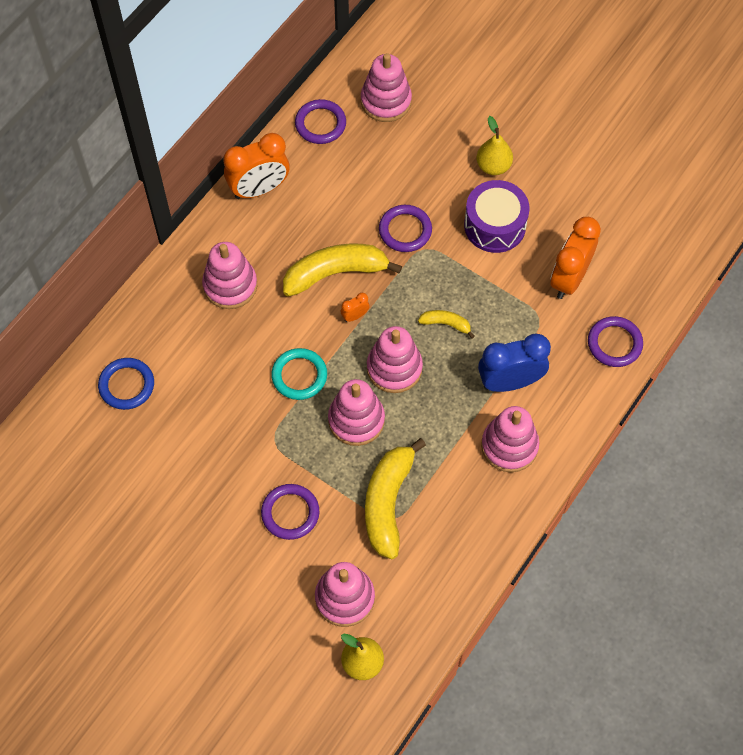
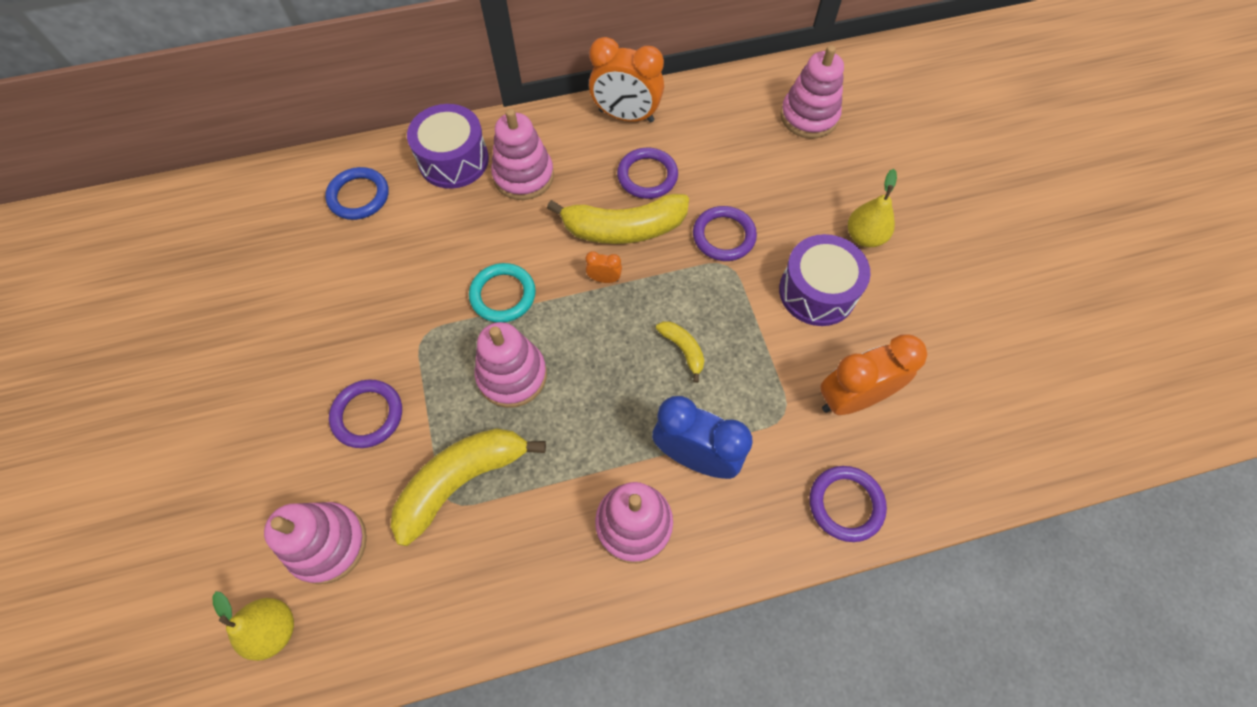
camera: 40 degrees right, 0 degrees up
(167, 310) = (453, 160): none -> purple drum
(320, 124) = (731, 98): purple ring -> purple ring (647, 176)
(335, 273) = (624, 229): yellow banana -> yellow banana turned 150 degrees clockwise
(394, 368) = (594, 354): pink stacking toy -> none

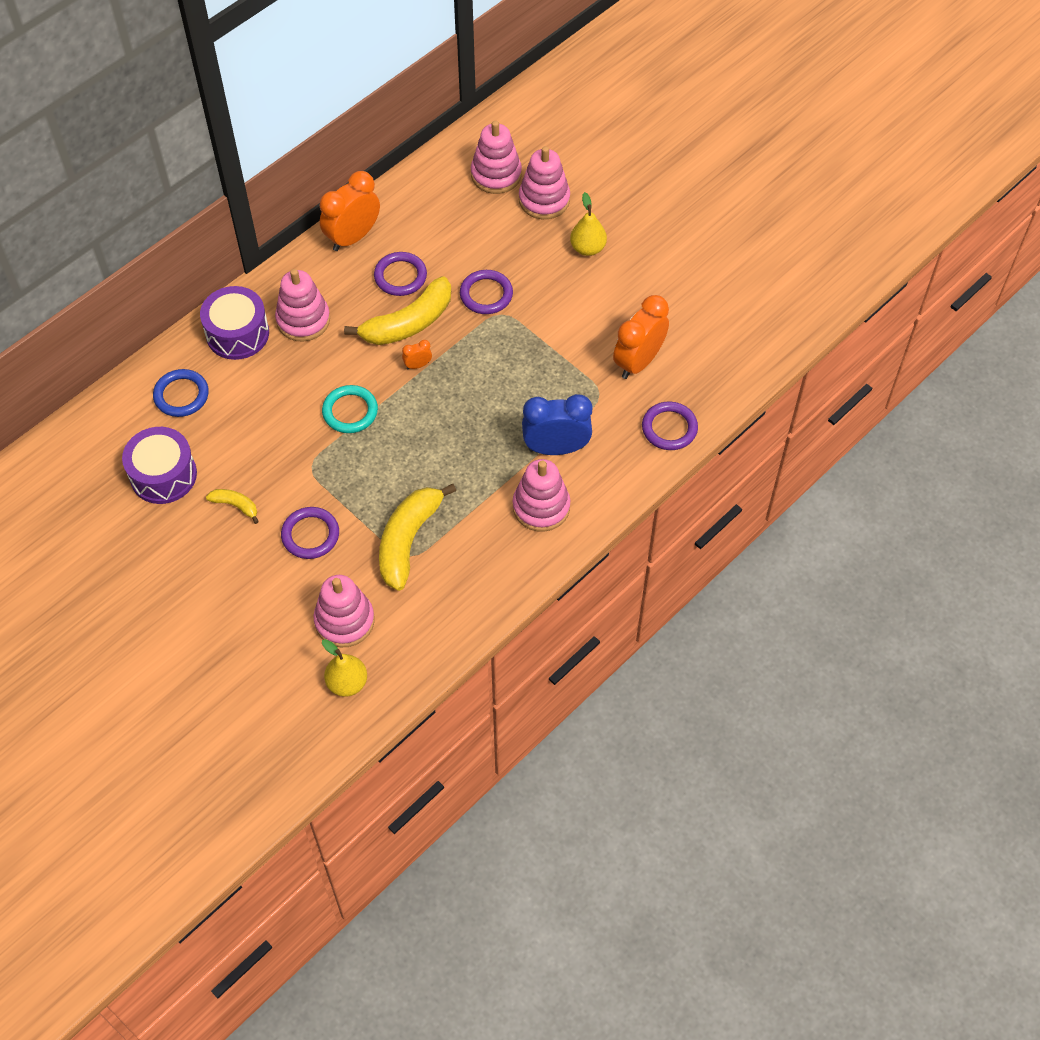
camera: 30 degrees left, 5 degrees down
(512, 375) = (396, 460): pink stacking toy -> pink stacking toy (544, 200)
(626, 116) = (353, 237): orange clock -> orange clock turned 150 degrees clockwise
(683, 349) = (505, 385): yellow banana -> yellow banana (236, 505)
(817, 292) = (576, 302): purple drum -> purple drum (163, 475)

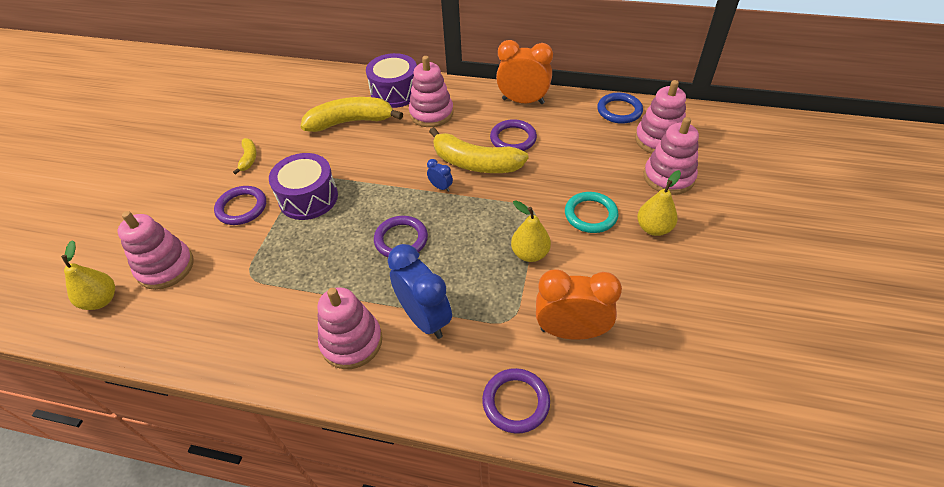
camera: 60 degrees right, 10 degrees down
(163, 475) = (256, 116): purple drum -> purple drum (308, 198)
(181, 395) = (326, 94): blue ring -> blue ring (619, 111)
(350, 411) = (369, 173): turquoise ring -> turquoise ring (590, 215)
(408, 540) = (265, 266): yellow banana -> yellow banana (351, 122)
(418, 365) = (441, 187): orange clock -> blue clock
(486, 294) = (542, 191): purple ring -> purple ring (401, 239)
(547, 344) = (530, 254): none -> yellow pear

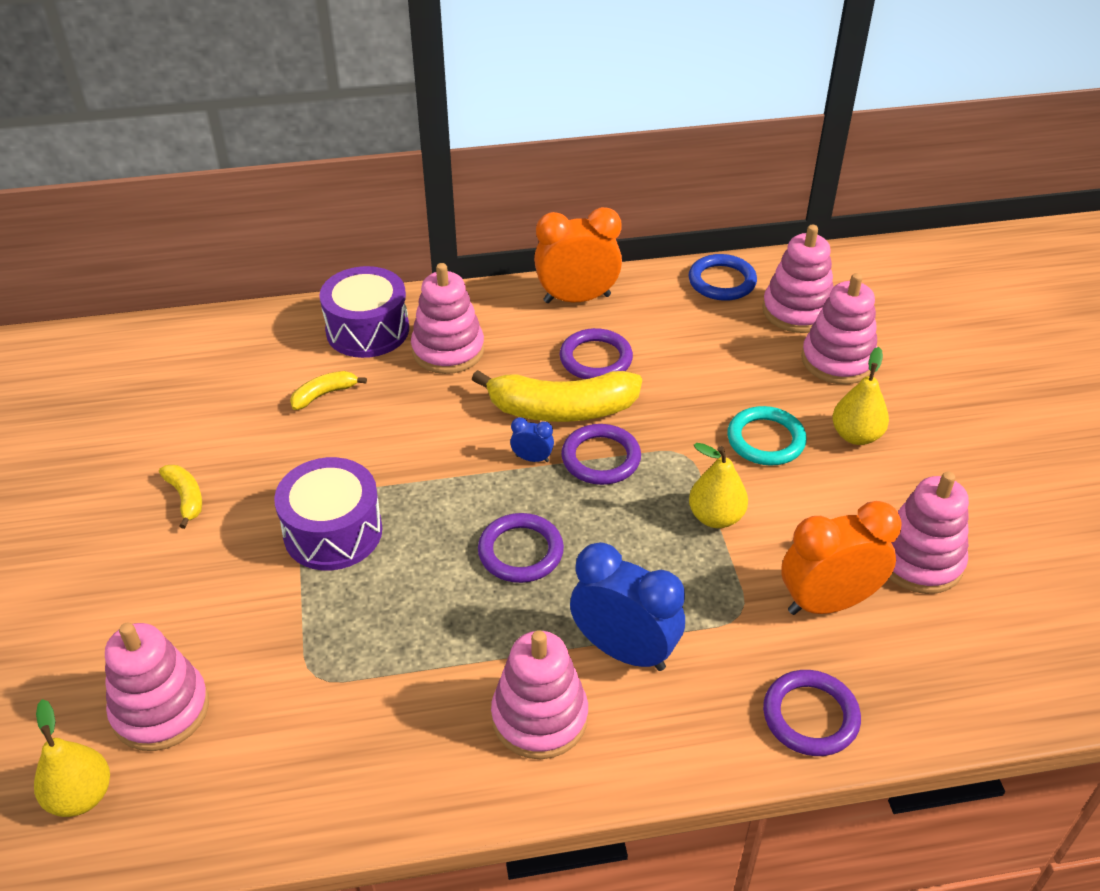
camera: 25 degrees left, 5 degrees down
(242, 208) = (229, 578): purple ring -> purple ring (601, 458)
(351, 122) = (324, 394): yellow banana -> yellow banana, size x0.48
(651, 323) = (919, 560): none -> pink stacking toy

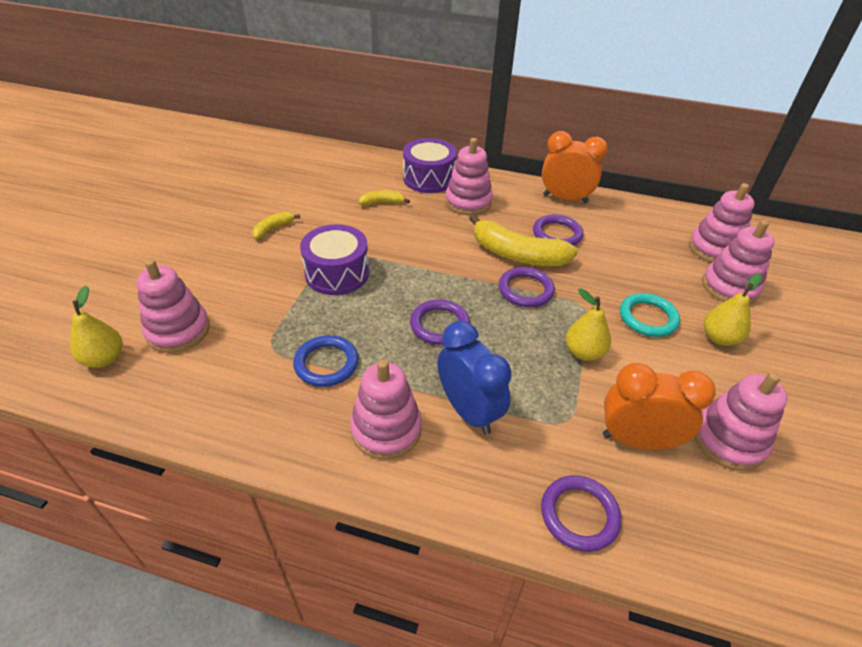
camera: 25 degrees right, 0 degrees up
(186, 498) = (273, 229): yellow banana -> yellow banana turned 135 degrees counterclockwise
(532, 458) = (481, 275): blue clock -> none
(722, 281) = (669, 217): blue ring -> blue ring (326, 363)

